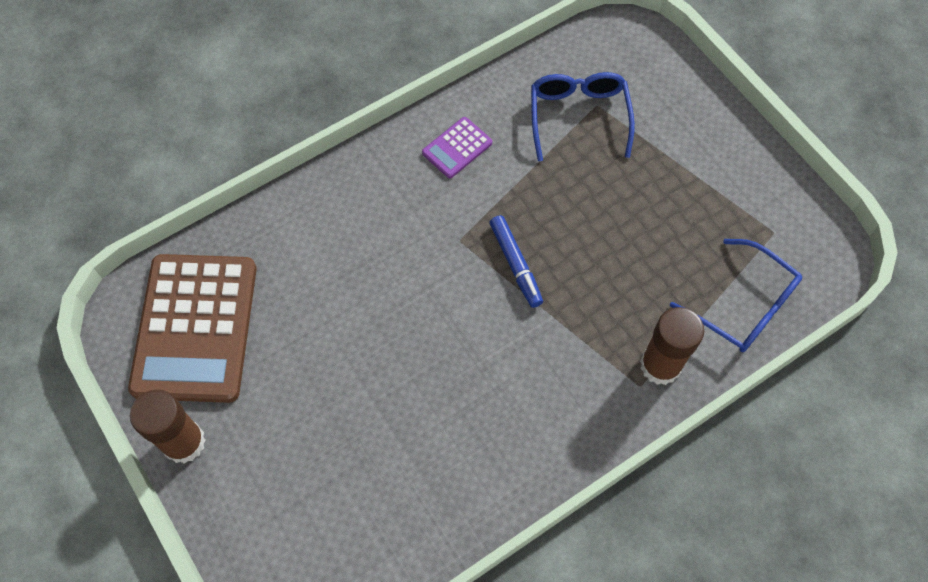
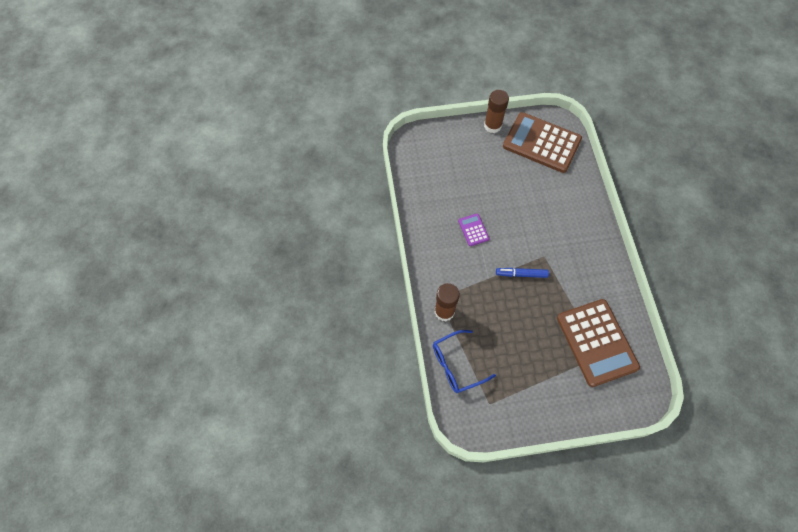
camera: 115 degrees right, 0 degrees up
(457, 148) = (597, 276): purple calculator -> purple calculator (473, 230)
(578, 116) = (596, 342): blue glasses -> brown calculator

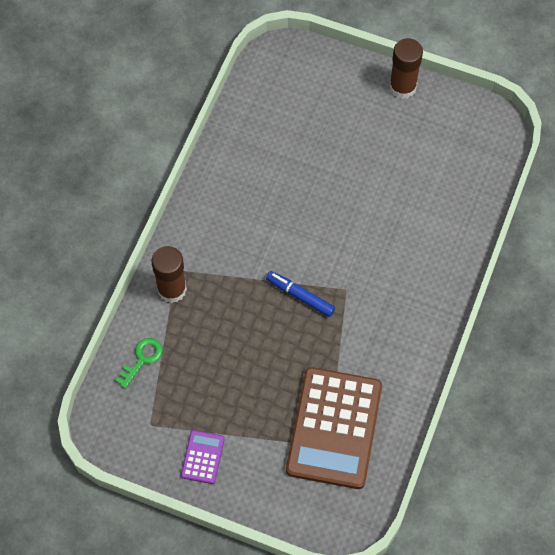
camera: 30 degrees right, 0 degrees up
(456, 365) = (142, 359): blue glasses -> green key
(473, 230) = (279, 209): purple calculator -> purple calculator (202, 457)
(541, 143) = (452, 143): brown calculator -> none

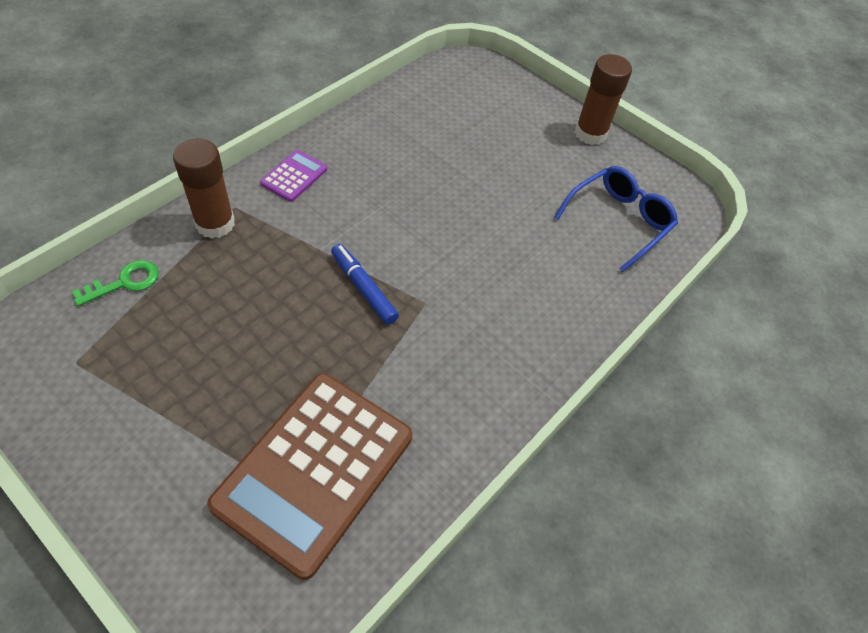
camera: 15 degrees right, 10 degrees down
(202, 457) = (110, 433): purple calculator -> purple calculator (294, 176)
(452, 164) = (619, 221): none -> blue glasses

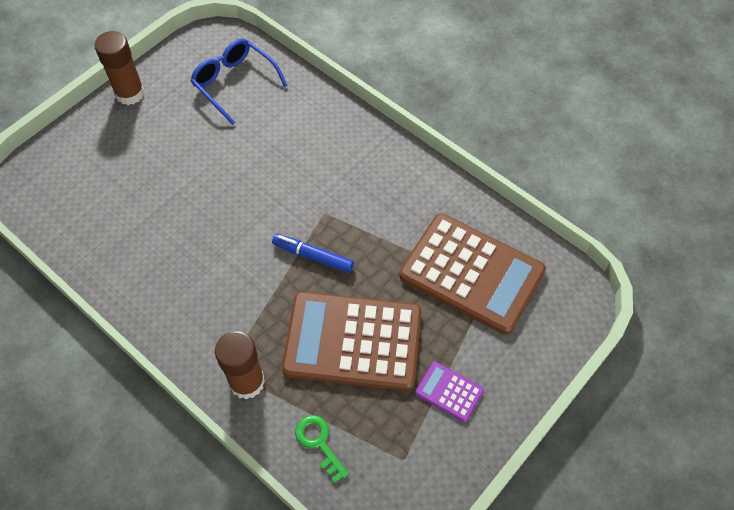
camera: 85 degrees left, 5 degrees up
(241, 321) = (353, 341): none -> brown calculator
(294, 176) = (185, 324): purple calculator -> purple calculator (449, 392)
(363, 288) = (313, 256): blue marker -> blue marker turned 60 degrees clockwise

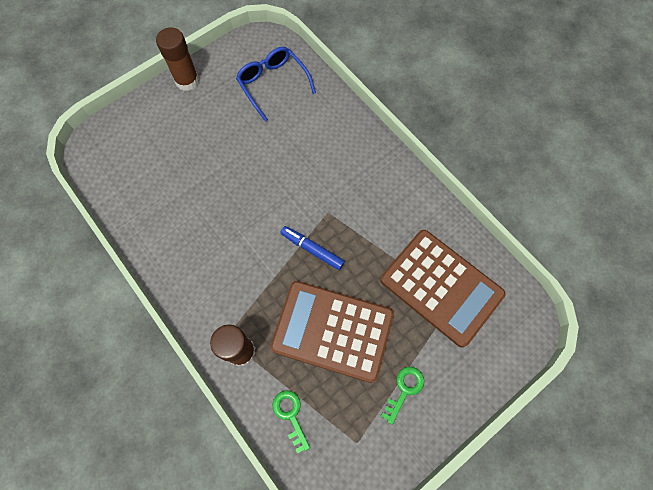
camera: 10 degrees right, 10 degrees up
(449, 392) = (404, 390): purple calculator -> green key

